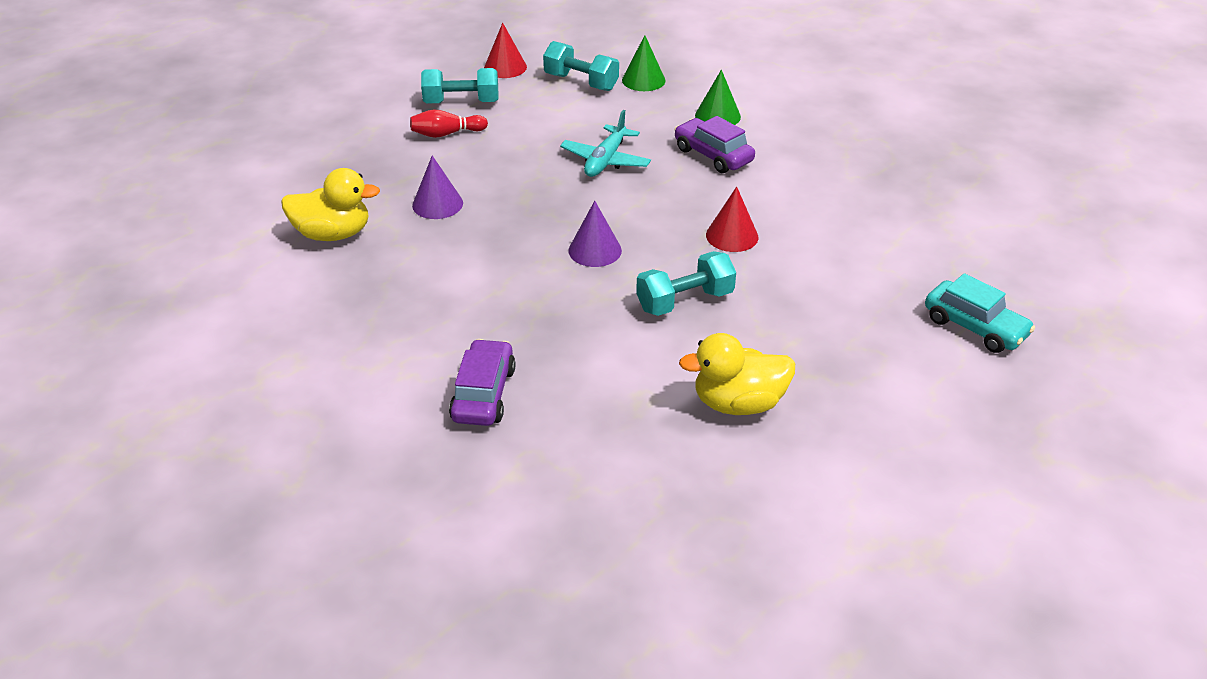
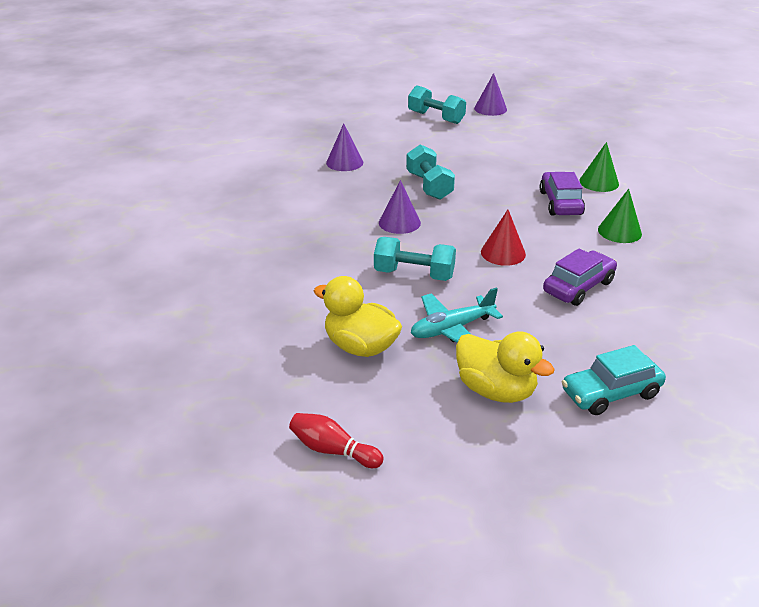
camera: 40 degrees right, 5 degrees down
(333, 234) = (269, 155): yellow duck -> yellow duck (496, 390)
(446, 134) = (403, 130): red bowling pin -> red bowling pin (333, 450)
(483, 394) = (225, 265): purple car -> purple car (578, 287)
(505, 67) = (490, 109): red cone -> purple cone
(581, 82) = (528, 132): turquoise dumbbell -> turquoise dumbbell (429, 186)
(605, 160) = (480, 178): turquoise plane -> turquoise plane (452, 329)
(643, 80) = (574, 144): green cone -> green cone (619, 231)
(975, 327) = (610, 393): turquoise car -> turquoise car turned 75 degrees clockwise

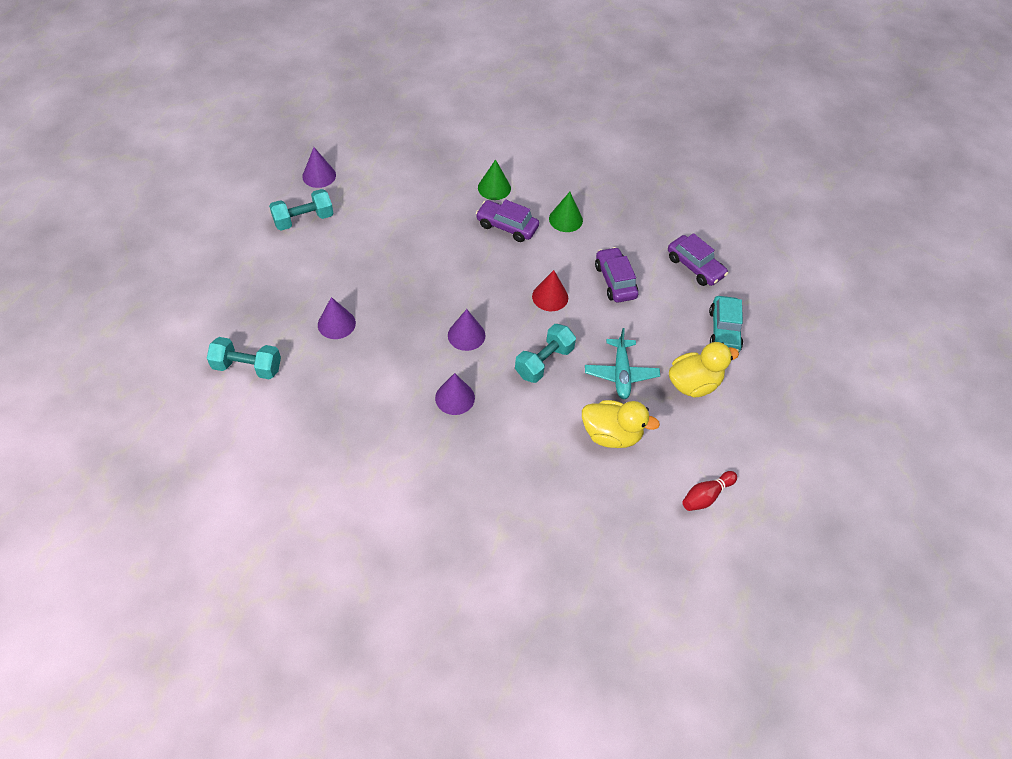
camera: 65 degrees left, 20 degrees up
(320, 239) = (455, 398): none -> purple cone
(360, 347) = (611, 434): yellow duck -> yellow duck turned 135 degrees counterclockwise
(429, 186) = (423, 288): turquoise dumbbell -> turquoise dumbbell (247, 367)
(682, 339) = (695, 267): none -> purple car

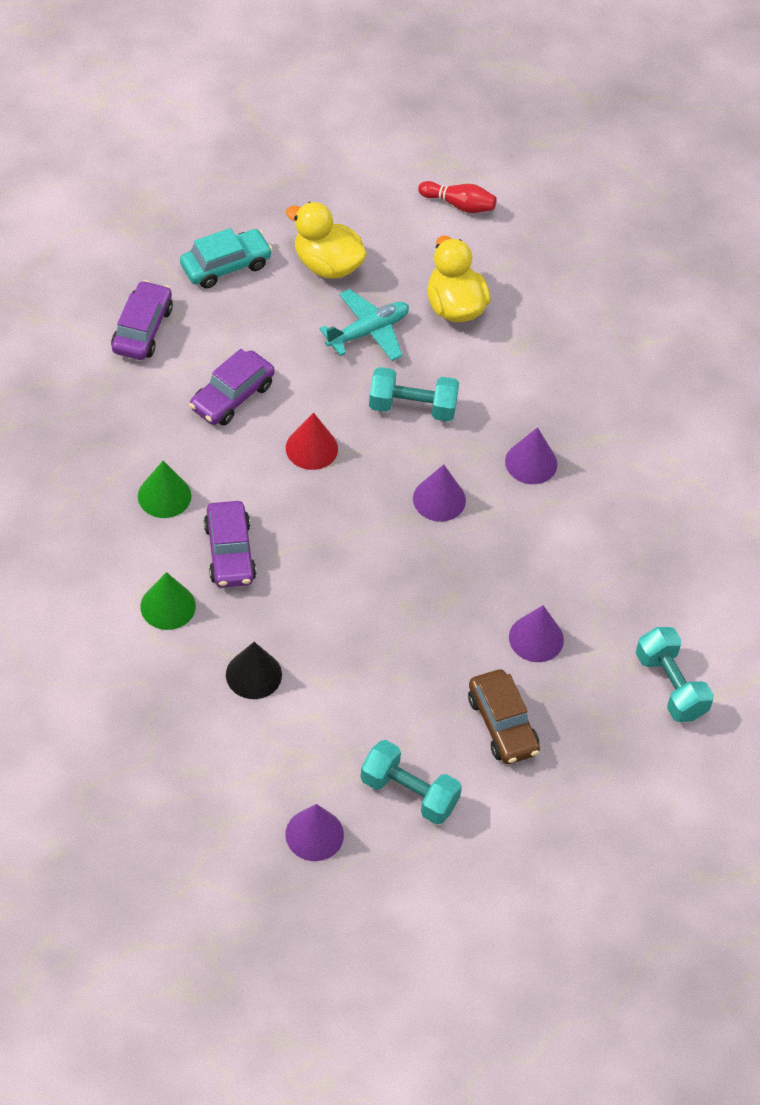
camera: 125 degrees left, 0 degrees up
(301, 277) = (502, 724): none -> brown car
(425, 198) = (253, 674): none -> black cone

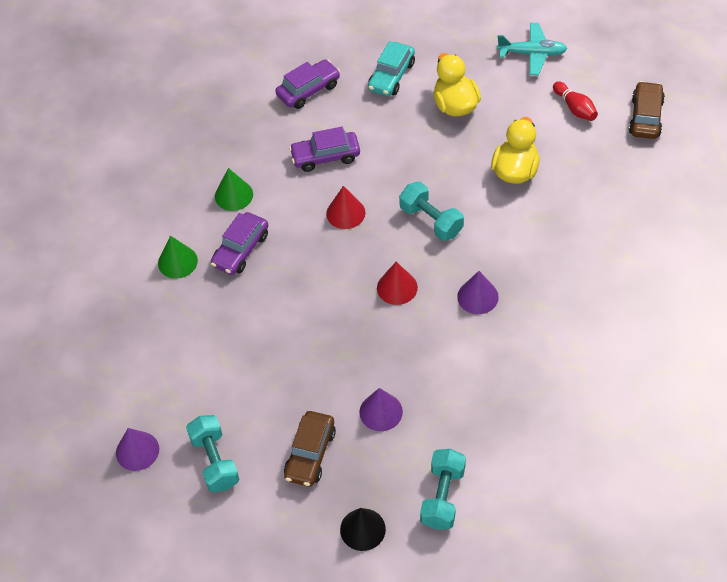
camera: 45 degrees right, 0 degrees up
(226, 266) = (391, 76): turquoise car -> turquoise car turned 105 degrees clockwise
(253, 674) = (189, 331): black cone -> black cone (362, 529)
(368, 332) = (444, 159): turquoise plane -> turquoise plane (532, 53)
(439, 499) = (397, 287): purple cone -> red cone
(540, 179) = (645, 117): none -> brown car

